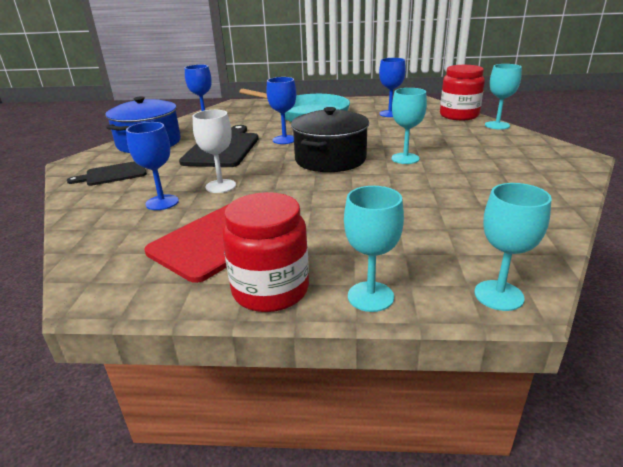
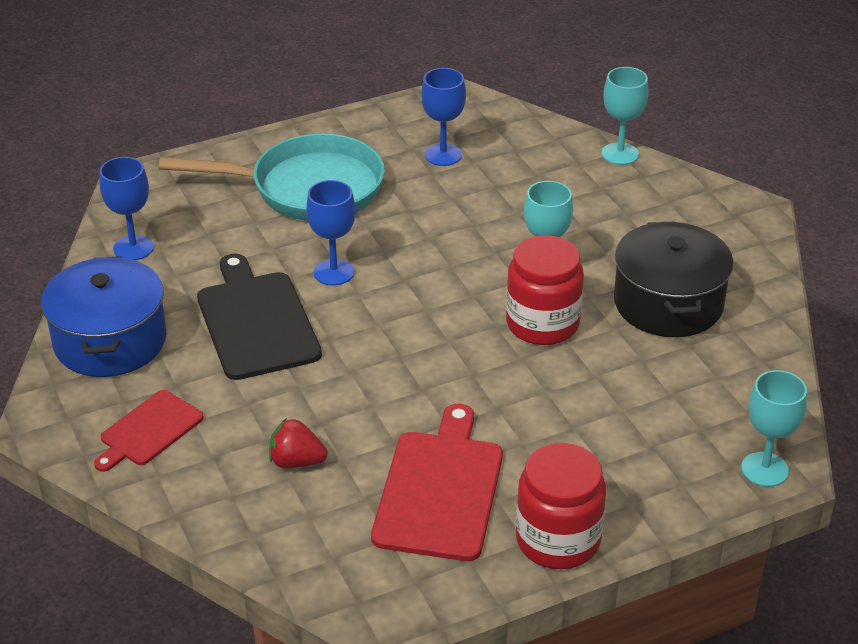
camera: 30 degrees left, 10 degrees up
(113, 174) = (149, 430): black cutting board -> red cutting board
(162, 202) = (296, 462): blue goblet -> red strawberry
(220, 186) = (343, 406): white goblet -> none
(330, 159) = (444, 303): black pot -> black pot (668, 303)
(370, 296) = (656, 512): turquoise goblet -> none
(459, 115) = (551, 136): red jar -> red jar (542, 324)

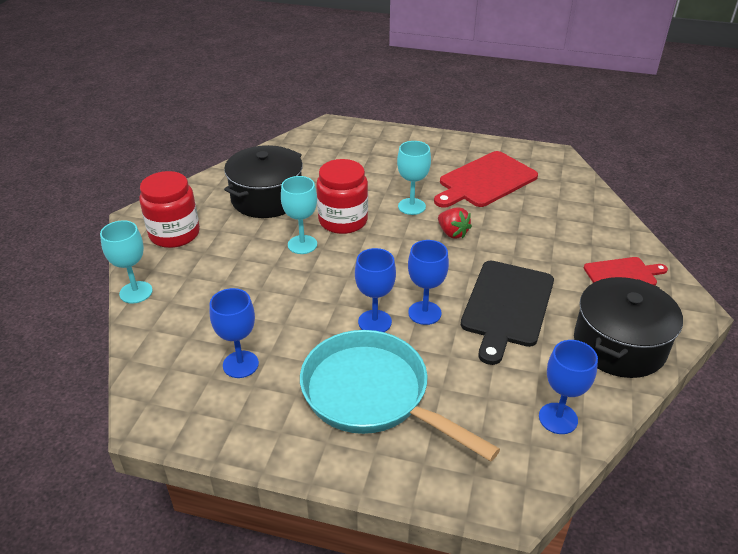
camera: 140 degrees left, 0 degrees up
(110, 341) = (619, 345): blue pot -> black pot
(296, 462) = (546, 222): red strawberry -> red strawberry (452, 233)
(372, 240) = (374, 322): none -> blue goblet
(558, 540) = (454, 145): red jar -> red jar (174, 234)
(764, 469) = (338, 128): turquoise goblet -> turquoise goblet (411, 206)

